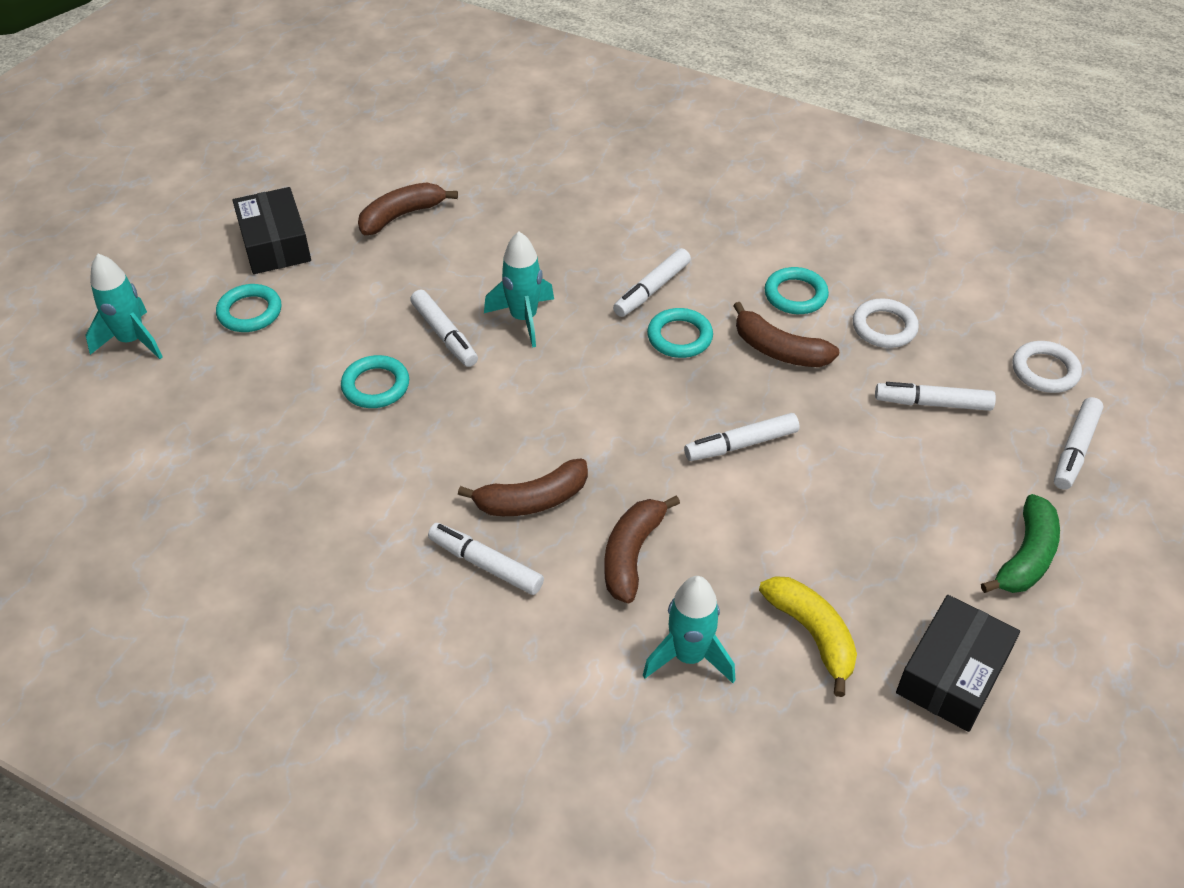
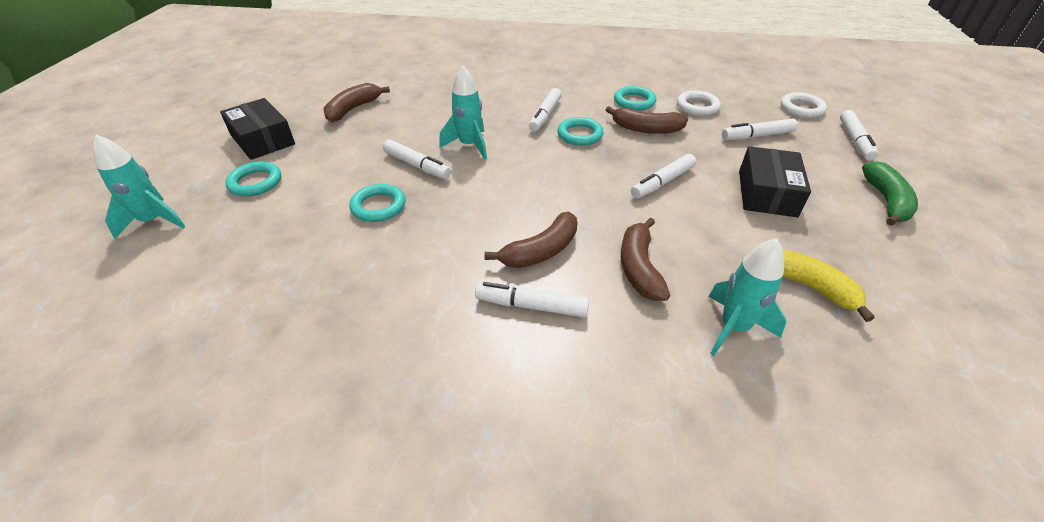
camera: 20 degrees left, 5 degrees down
(952, 674) = (915, 283): black box -> black box (767, 193)

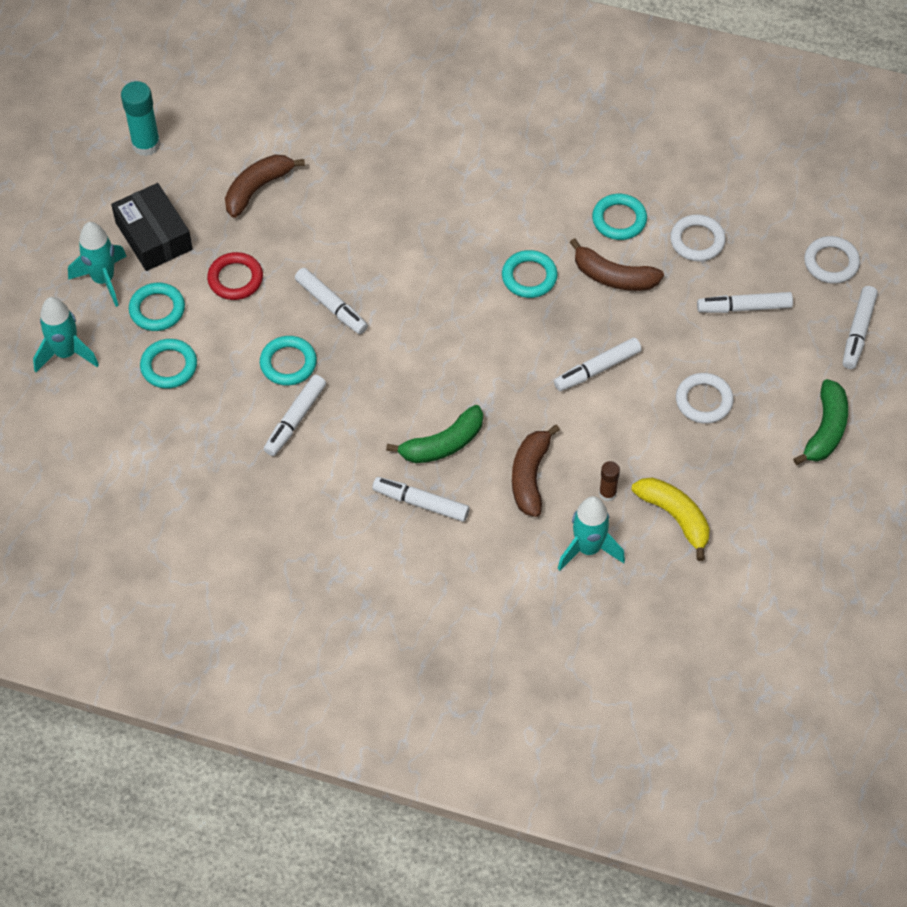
camera: 10 degrees right, 15 degrees up
(258, 220) = (169, 366): none -> turquoise ring
(267, 95) = (146, 145): none -> turquoise glue stick
(331, 157) = (235, 279): none -> red ring
(469, 146) = (394, 279): turquoise rocket -> turquoise rocket (103, 279)
(541, 251) = (443, 444): brown banana -> green banana
(545, 115) = (496, 233): white marker -> white marker (295, 420)
(724, 273) = (607, 493): none -> brown glue stick
(767, 193) = (704, 401): black box -> white ring

